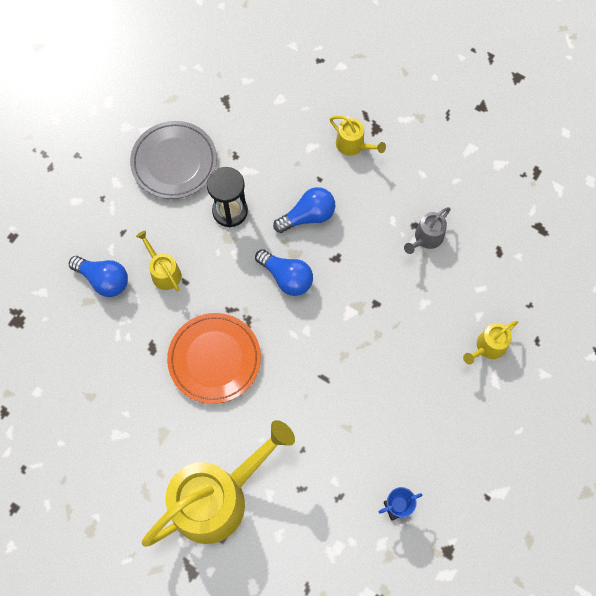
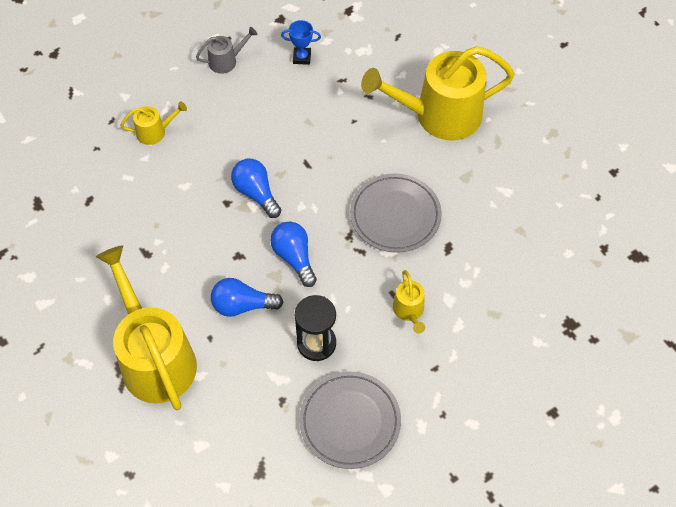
camera: 155 degrees left, 10 degrees down
(104, 280) = (471, 328): blue light bulb -> blue light bulb (256, 193)
(214, 359) = (395, 215): orange plate -> grey plate
(353, 145) = (155, 358): yellow watering can -> yellow watering can, size x2.29
(426, 238) = (145, 238): grey watering can -> grey watering can (226, 61)

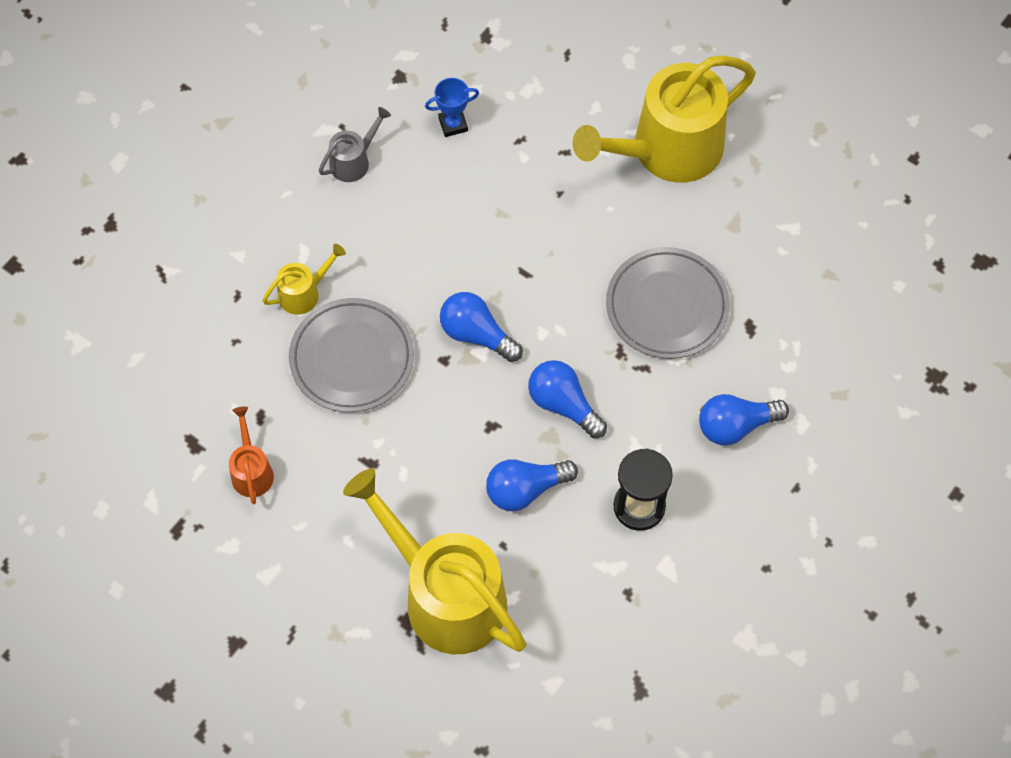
camera: 20 degrees left, 5 degrees up
(66, 233) = (251, 471): none -> orange watering can
(350, 421) = (721, 590): grey plate -> grey plate (352, 358)
(409, 311) = (735, 425): yellow watering can -> blue light bulb

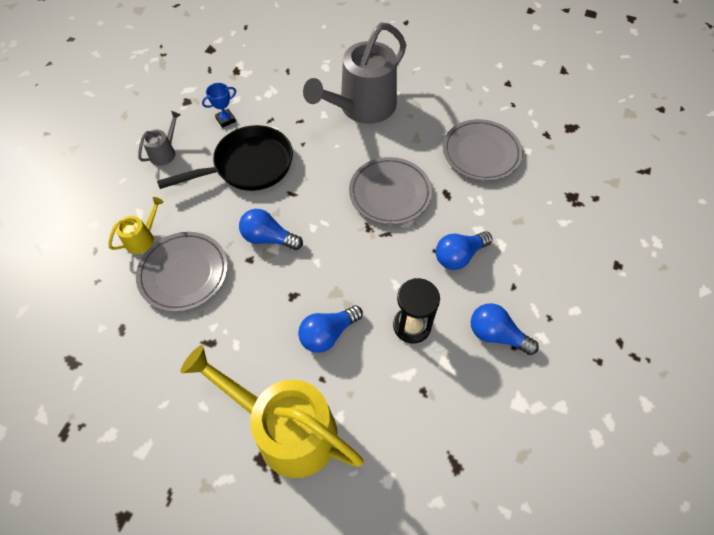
camera: 15 degrees left, 5 degrees down
(251, 471) = (119, 371): orange watering can -> none
(471, 212) = (248, 165): none -> black pan
(563, 404) = (339, 269): blue light bulb -> blue light bulb (496, 334)
(667, 150) = (362, 107): yellow watering can -> grey watering can
(825, 272) = (481, 153): none -> grey plate

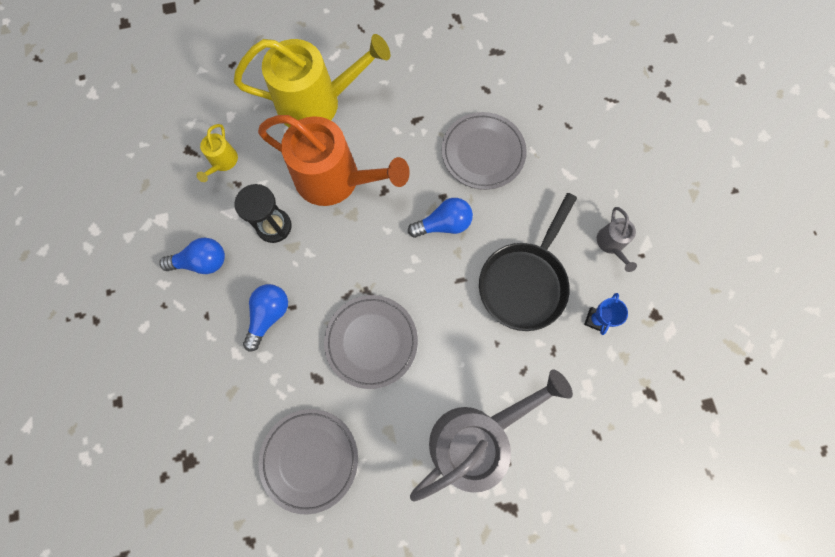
camera: 145 degrees right, 15 degrees up
(142, 238) = (543, 158): yellow watering can -> yellow watering can (222, 162)
(328, 334) = (335, 179): blue light bulb -> orange watering can
(362, 107) = (474, 437): grey watering can -> grey watering can turned 45 degrees clockwise

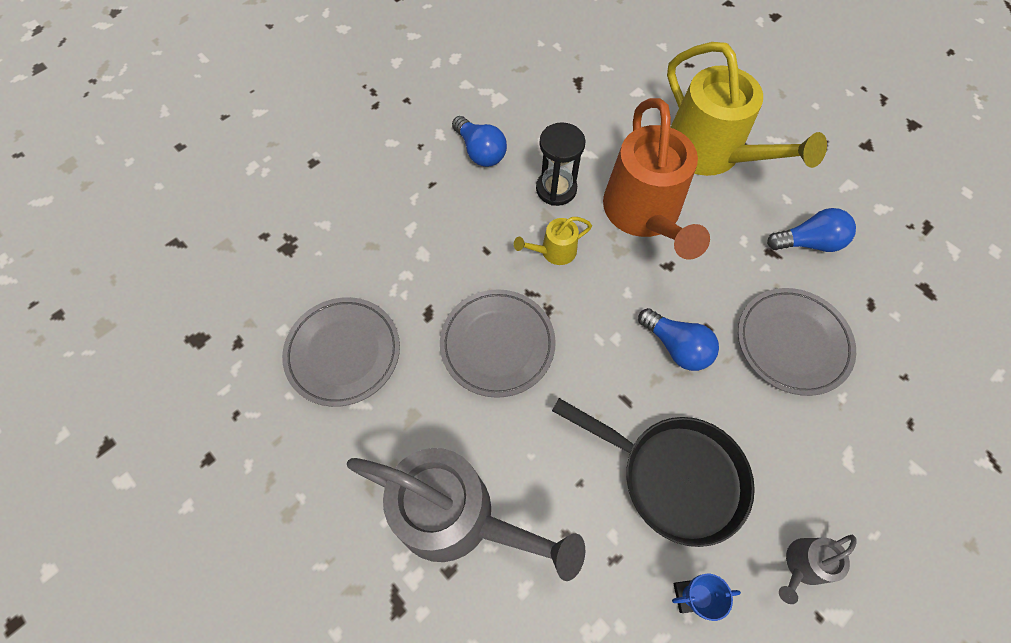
camera: 60 degrees right, 10 degrees down
(222, 162) = (587, 112): yellow watering can -> yellow watering can (554, 251)
(269, 315) = (465, 235): blue light bulb -> blue light bulb (808, 242)
(524, 282) = (674, 476): black pan -> black pan turned 150 degrees counterclockwise

